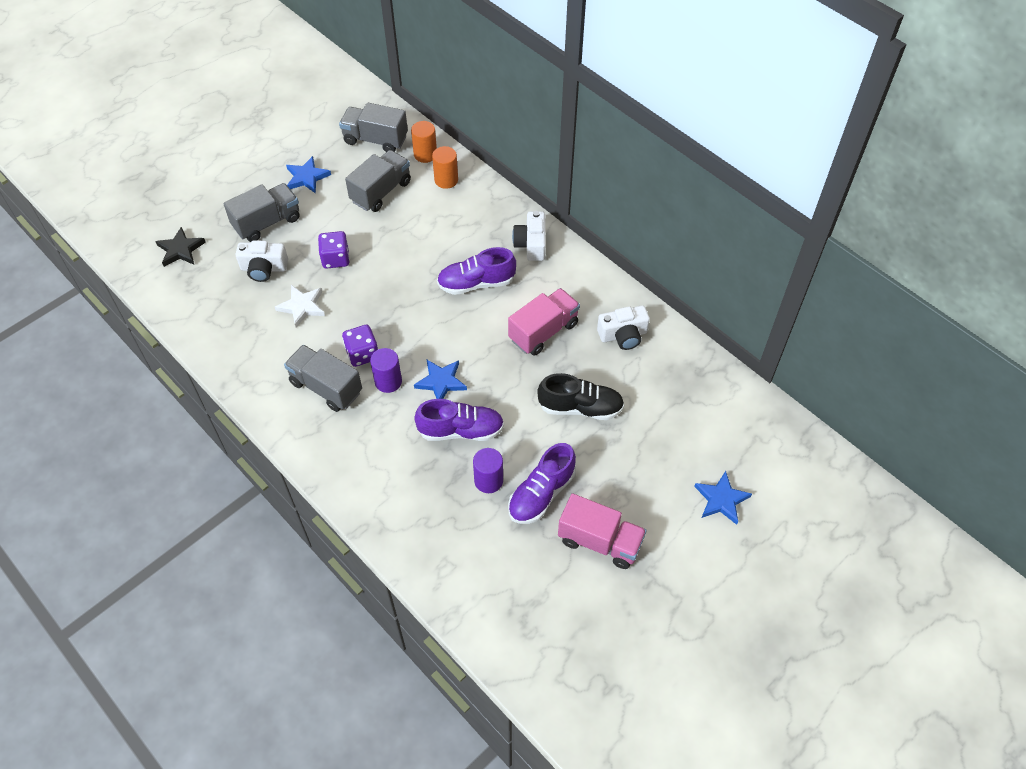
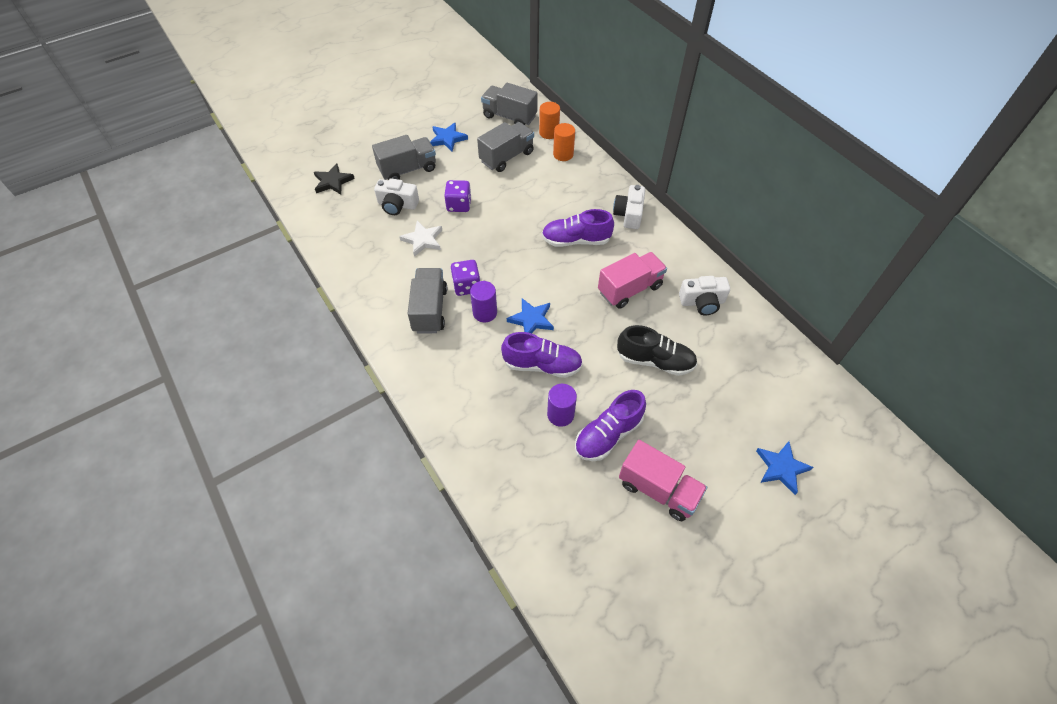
camera: 10 degrees right, 0 degrees up
(326, 387) = (429, 310): grey truck -> grey truck turned 45 degrees clockwise

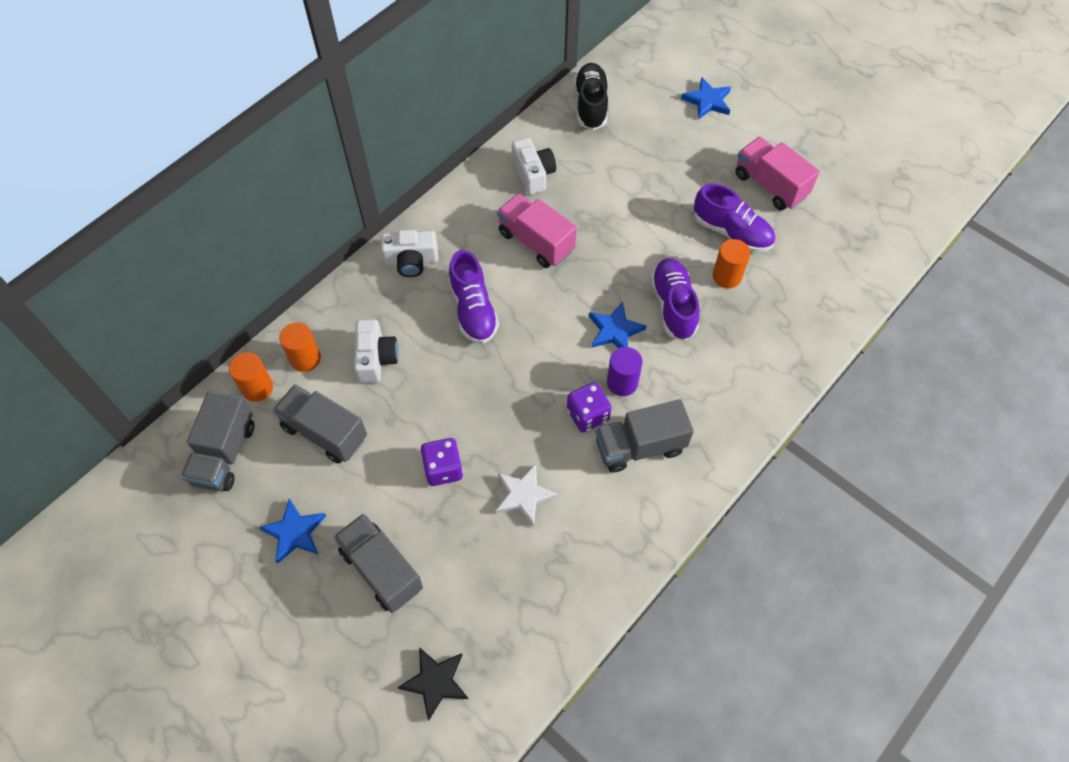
camera: 105 degrees left, 5 degrees up
(397, 205) = (464, 556): white camera -> white camera (376, 358)
(560, 414) = (727, 276): purple cylinder -> orange cylinder
(654, 361) = (627, 206): black shoe -> black shoe (591, 105)
(658, 489) = (770, 185): pink truck -> pink truck turned 60 degrees counterclockwise

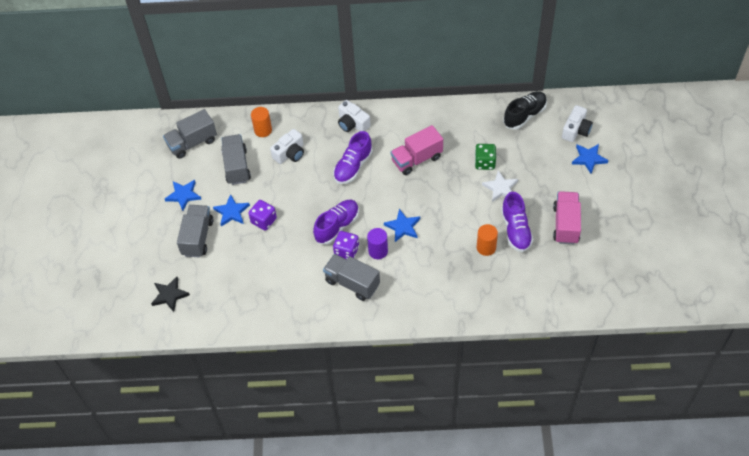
camera: 50 degrees right, 5 degrees down
(257, 388) = (232, 127): orange cylinder -> none
(388, 495) = (232, 212): none -> blue star
(524, 495) = (282, 259): white star -> white star (500, 188)
(533, 174) = (454, 127): white camera -> white camera (576, 130)
(536, 242) = (417, 159): pink truck -> pink truck turned 120 degrees counterclockwise
(612, 187) = (484, 163): none -> green dice
(673, 306) = (443, 239): purple shoe -> purple shoe (337, 226)

